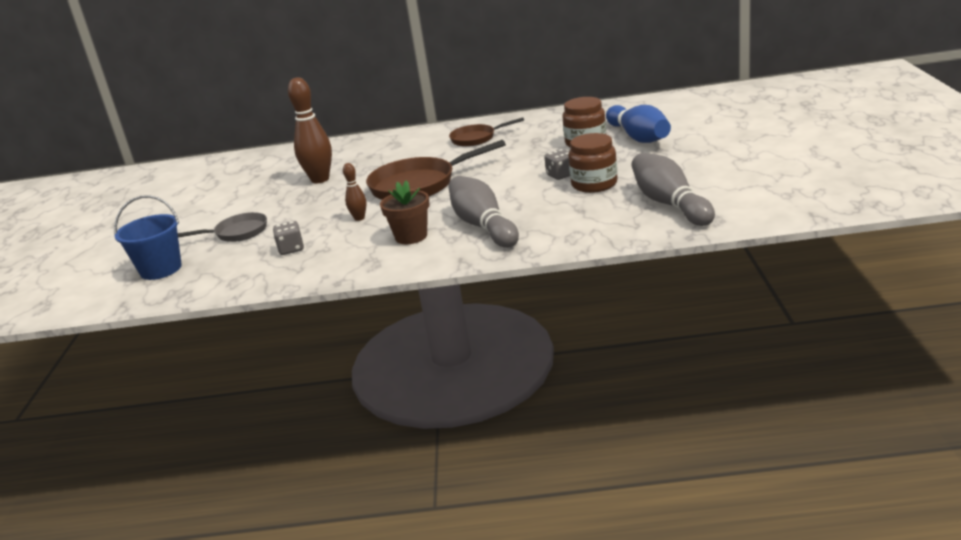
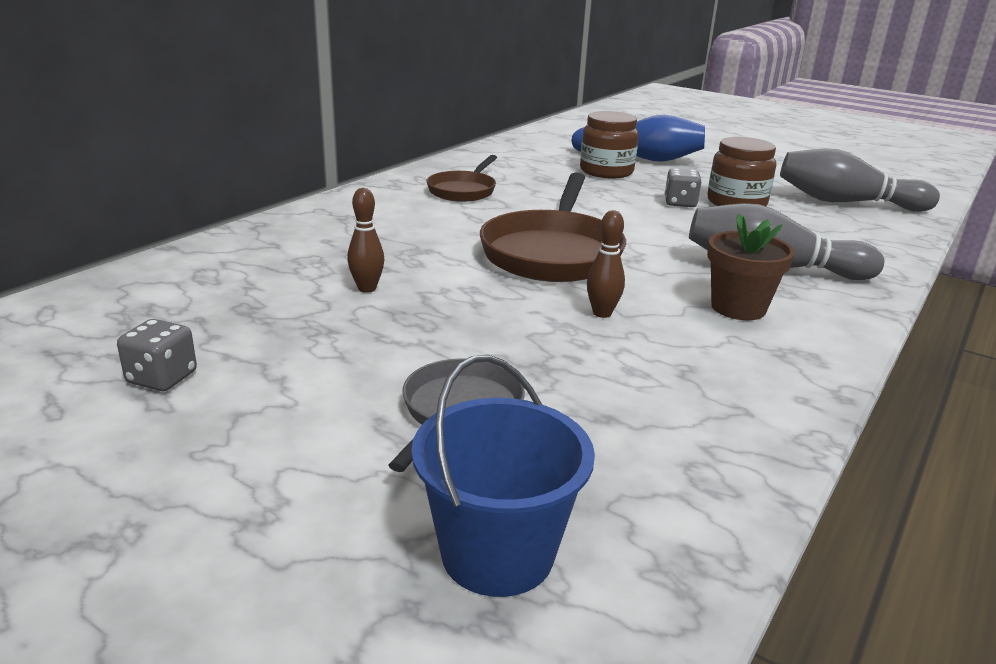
camera: 60 degrees left, 0 degrees up
(291, 249) = (638, 391): grey dice -> grey dice (162, 378)
(320, 179) = (367, 288): brown bowling pin -> brown bowling pin, size x0.51

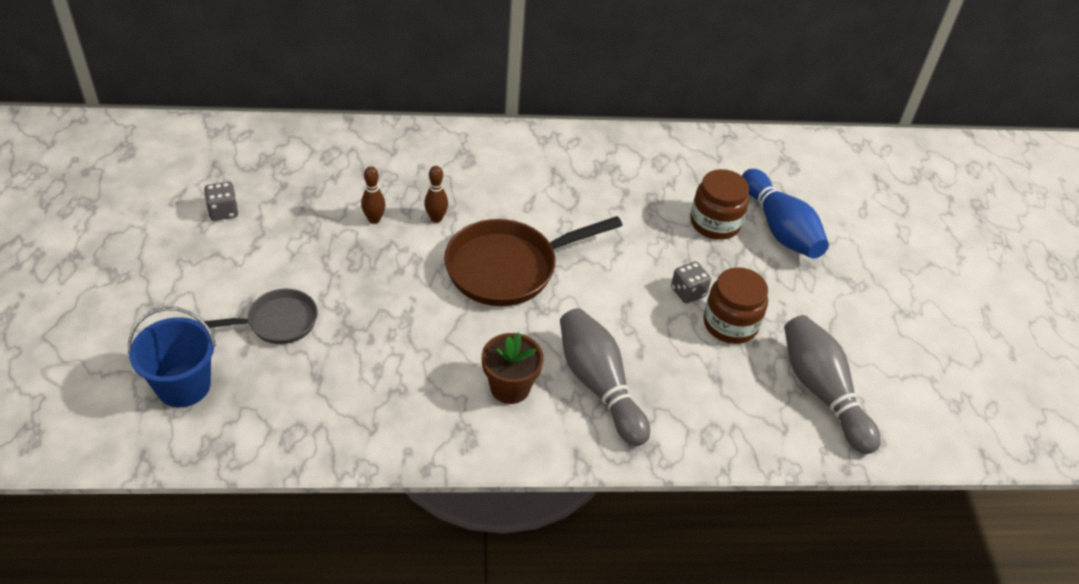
camera: 50 degrees right, 20 degrees up
(463, 190) = (574, 174): brown pan -> none
(602, 313) = (438, 328): brown bowling pin -> brown bowling pin (436, 218)

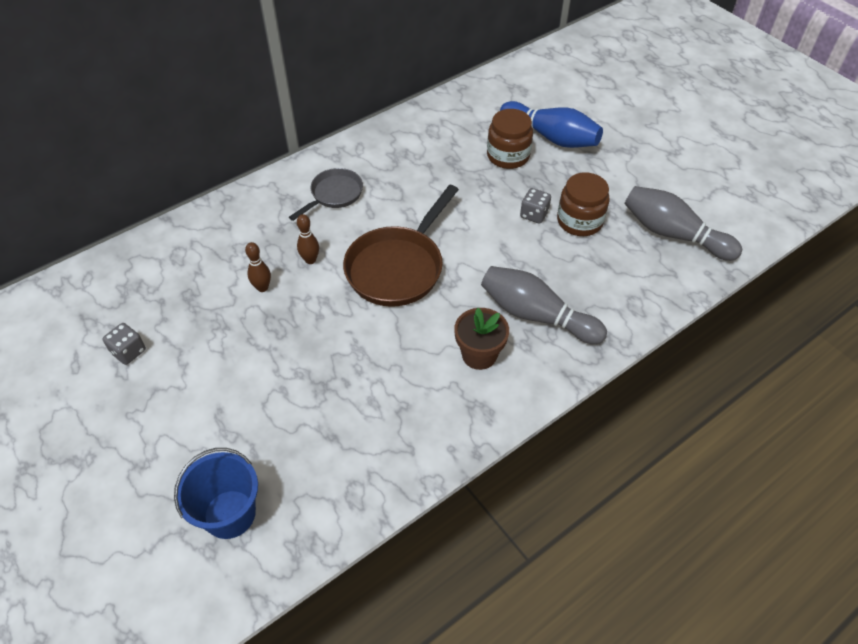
camera: 30 degrees left, 5 degrees up
(277, 322) = (260, 414): grey pan -> grey pan (334, 194)

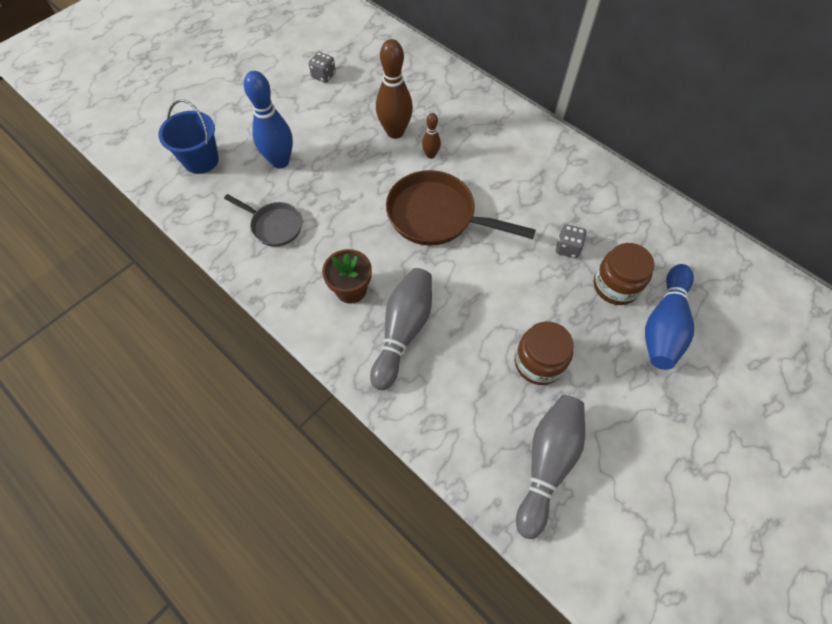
camera: 80 degrees right, 10 degrees up
(262, 288) = (395, 132): brown bowling pin -> brown bowling pin, size x1.98
(267, 413) = (280, 161): none -> blue bowling pin
(334, 194) = (511, 155): grey pan -> grey pan (274, 226)
(534, 214) = (535, 318): grey dice -> grey dice (567, 248)

